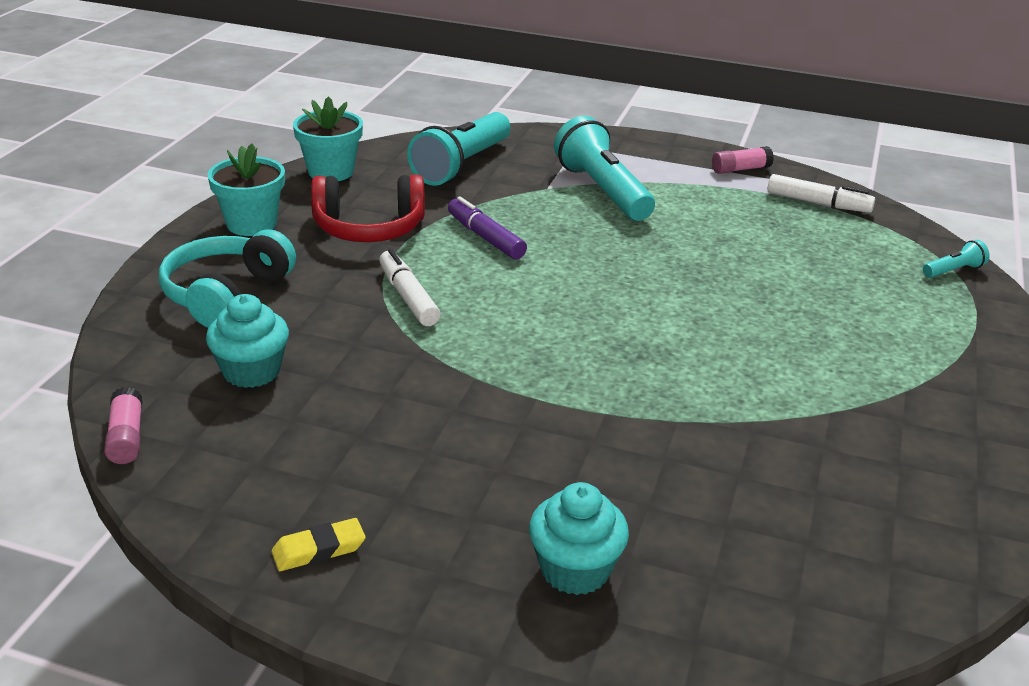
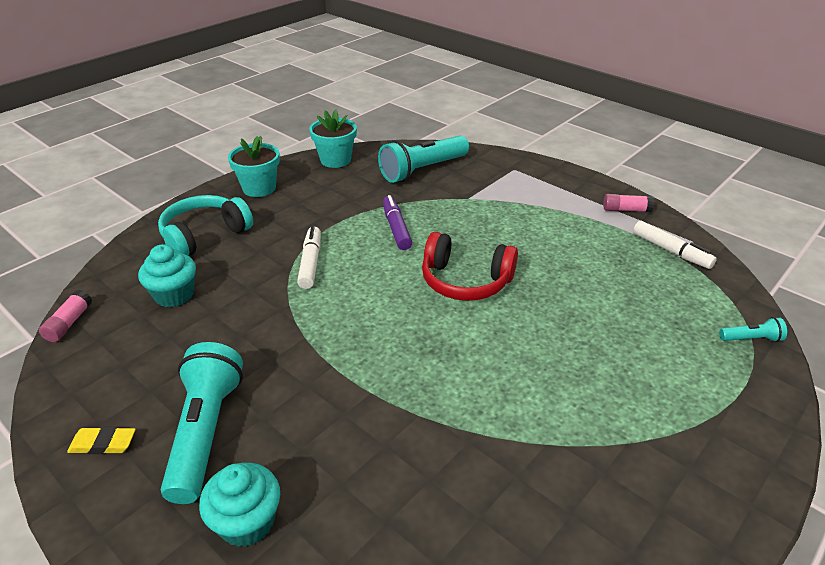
camera: 25 degrees right, 5 degrees up
(369, 228) = (327, 205): red headphones -> red headphones (465, 281)
(603, 191) = (506, 208): turquoise flashlight -> turquoise flashlight (206, 432)

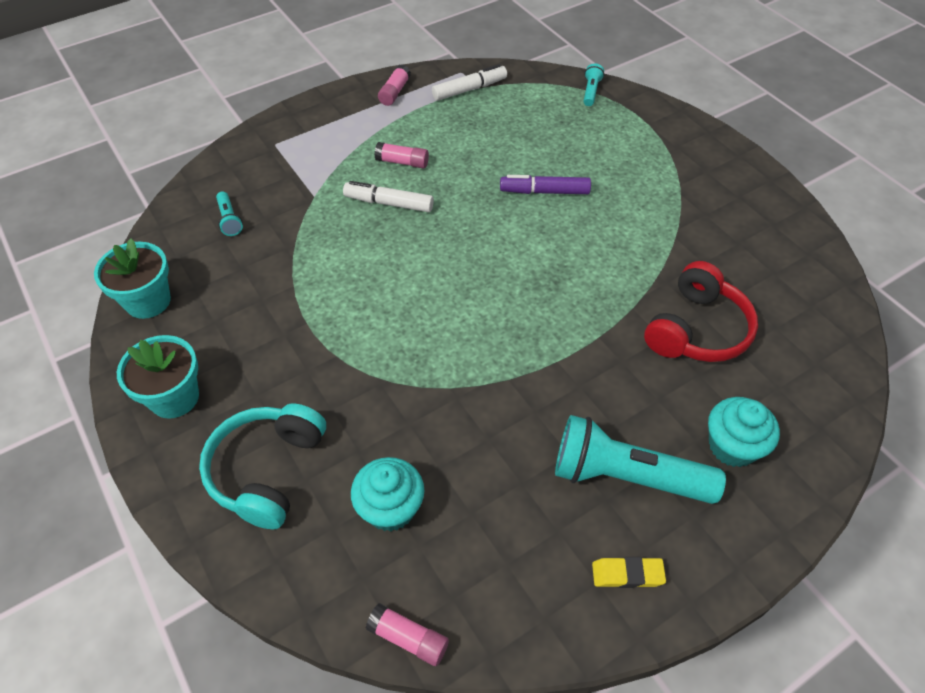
camera: 75 degrees left, 15 degrees up
(103, 444) = (627, 574): yellow eraser -> yellow eraser turned 75 degrees clockwise
(204, 235) = (267, 471): turquoise headphones -> turquoise headphones turned 45 degrees clockwise
(310, 263) = (379, 358): white marker -> white marker (389, 203)
(396, 228) = (345, 269): purple marker -> purple marker (544, 192)
(422, 170) = (229, 220): turquoise flashlight -> turquoise flashlight, size x0.44
(465, 281) = (462, 234): red headphones -> red headphones (697, 329)
(536, 232) = (402, 162): none -> pink glue stick

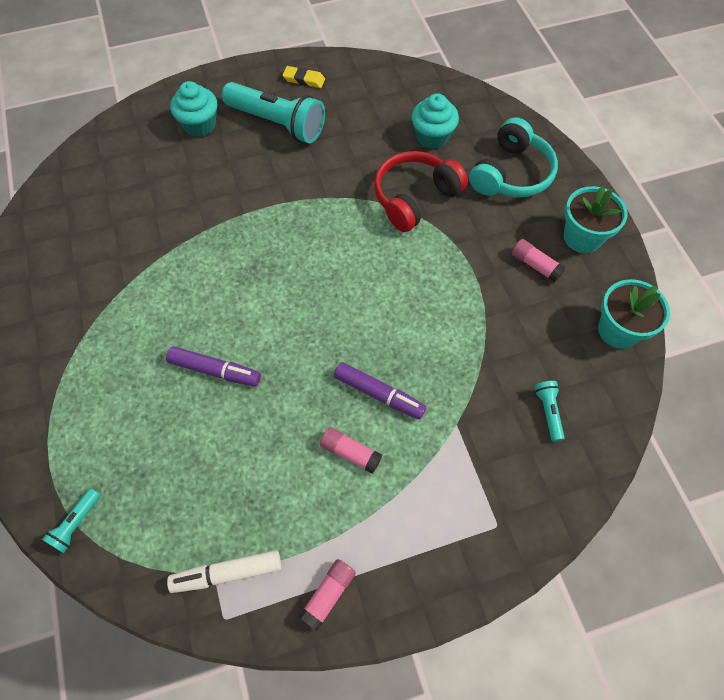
camera: 165 degrees left, 10 degrees up
(389, 203) = (379, 394): white marker -> purple marker
(408, 638) = (434, 78): pink glue stick -> pink glue stick (535, 265)
(697, 329) = (167, 202): red headphones -> red headphones (415, 198)

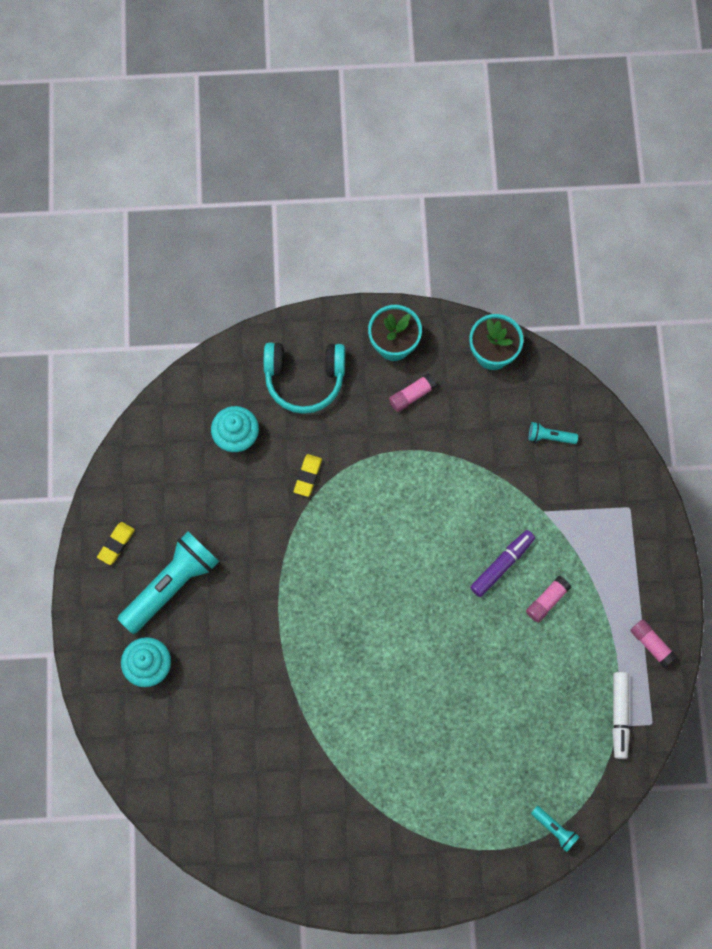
camera: 75 degrees left, 10 degrees up
(215, 370) = (445, 697): purple marker -> none
(415, 198) = (308, 476): red headphones -> yellow eraser
(511, 174) = (304, 379): turquoise headphones -> turquoise headphones turned 135 degrees clockwise

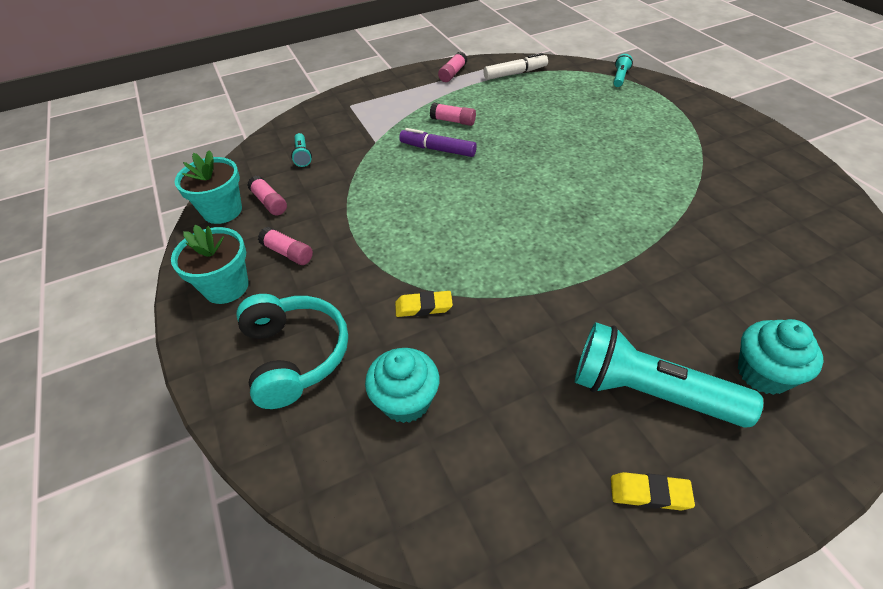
camera: 110 degrees left, 25 degrees down
(487, 393) = (269, 202): none -> pink glue stick

